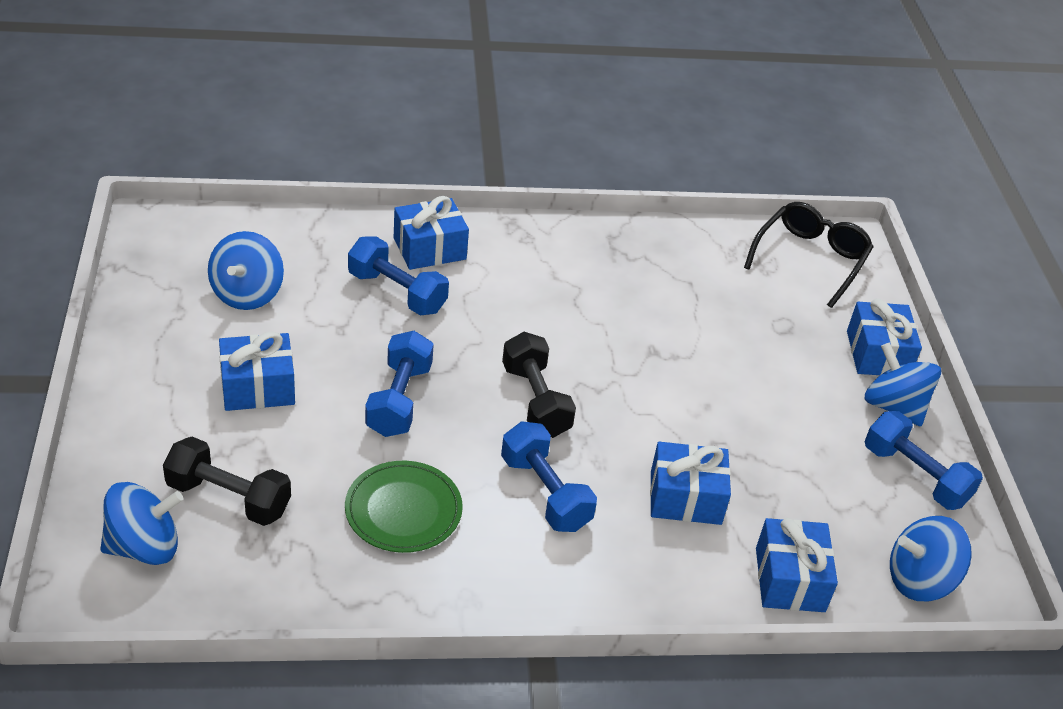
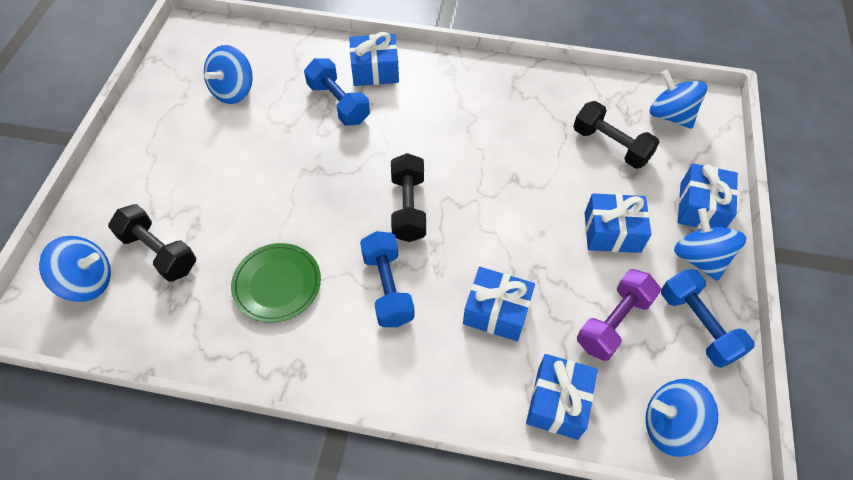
camera: 20 degrees right, 15 degrees up
(258, 387) = (213, 166): blue gift -> blue gift (612, 232)
(399, 400) = (307, 191): blue dumbbell -> none
(753, 300) = (610, 145): none -> black dumbbell
(810, 259) = (670, 115): black glasses -> blue spinning top
(822, 487) = (613, 322): none -> purple dumbbell

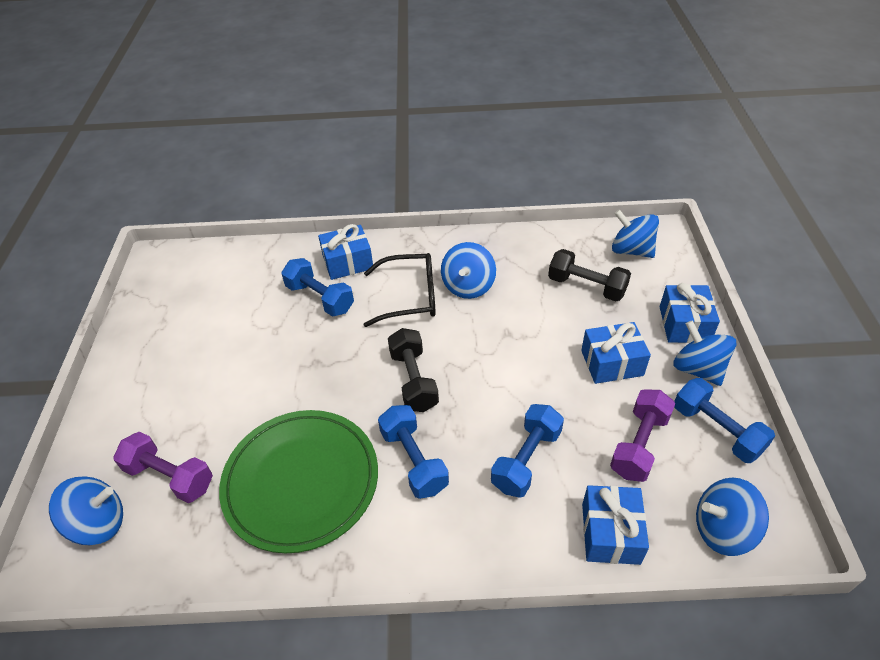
camera: 10 degrees left, 10 degrees down
(159, 252) = (170, 476): black dumbbell -> purple dumbbell
(233, 91) = (212, 306): blue spinning top -> blue spinning top (468, 286)
(277, 284) = (301, 481): green plate -> green plate, size x1.71
(427, 120) = (410, 296): none -> black glasses
(496, 311) = (526, 459): blue gift -> blue dumbbell

